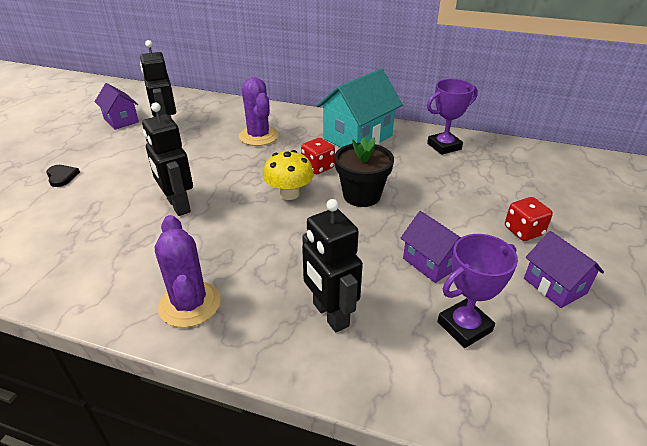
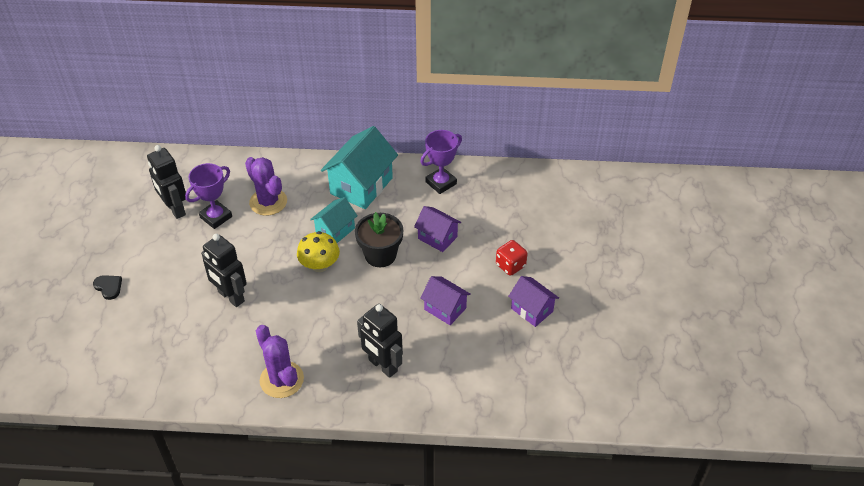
camera: 15 degrees left, 10 degrees up
(121, 120) = (121, 206): purple house -> purple house (437, 237)
(318, 167) = (335, 230): red dice -> turquoise house
(464, 326) = (473, 354): purple trophy -> purple trophy (216, 217)

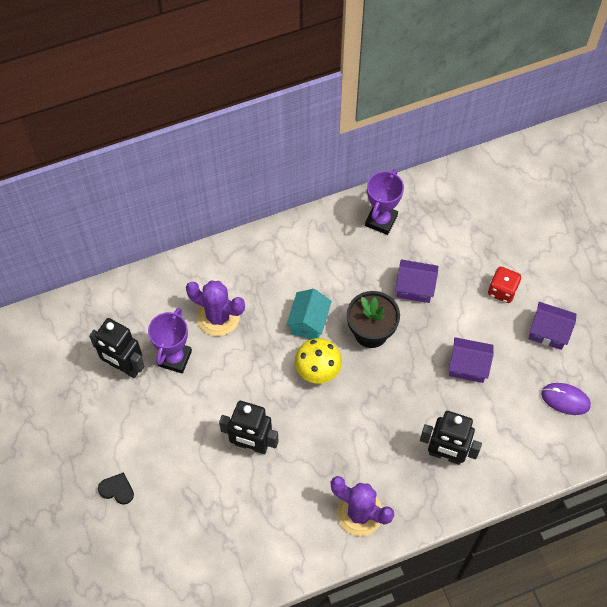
camera: 25 degrees left, 15 degrees up
(361, 186) = (302, 257): turquoise house -> none
(515, 365) = (565, 399): none -> purple mouse

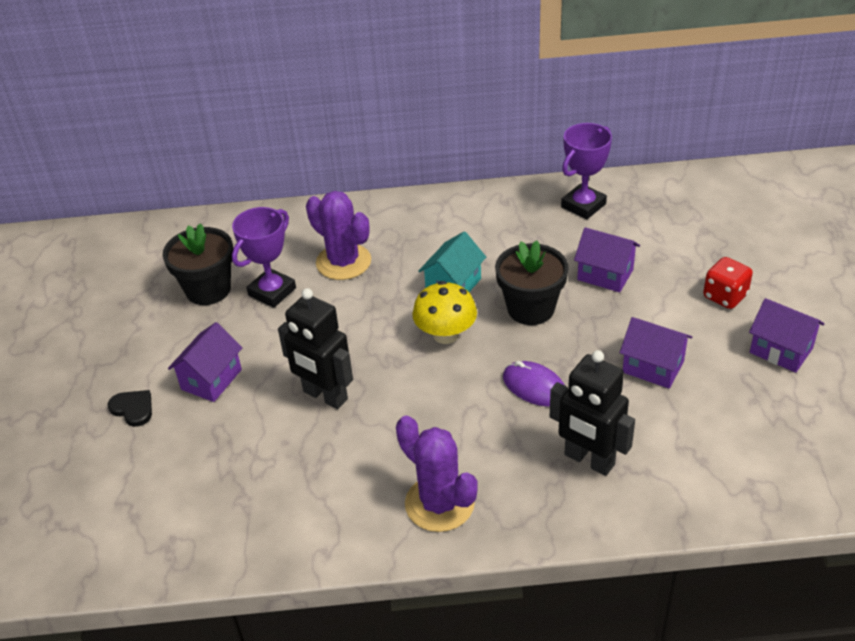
camera: 20 degrees right, 20 degrees down
(124, 367) = (208, 289): black robot -> black flower pot
(163, 450) = (211, 379): none -> purple house
(565, 399) = (788, 430): purple mouse -> purple mouse (534, 387)

